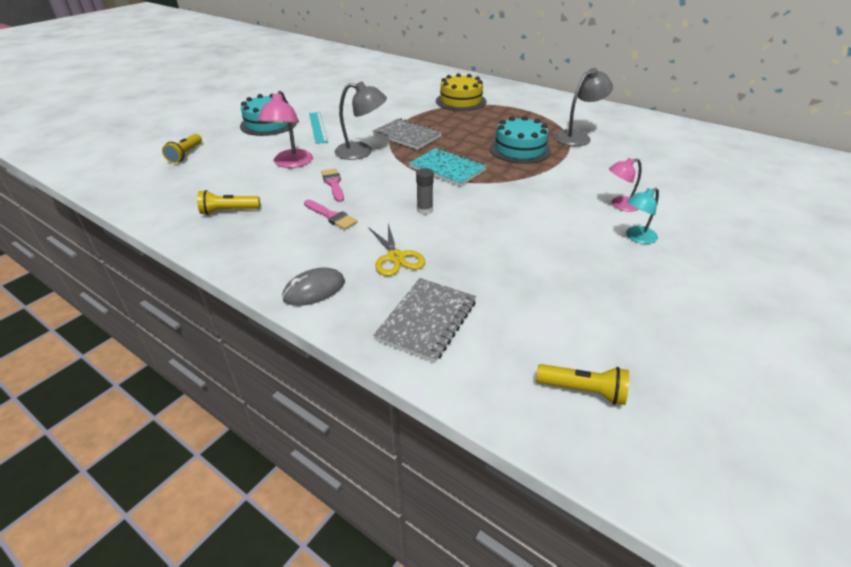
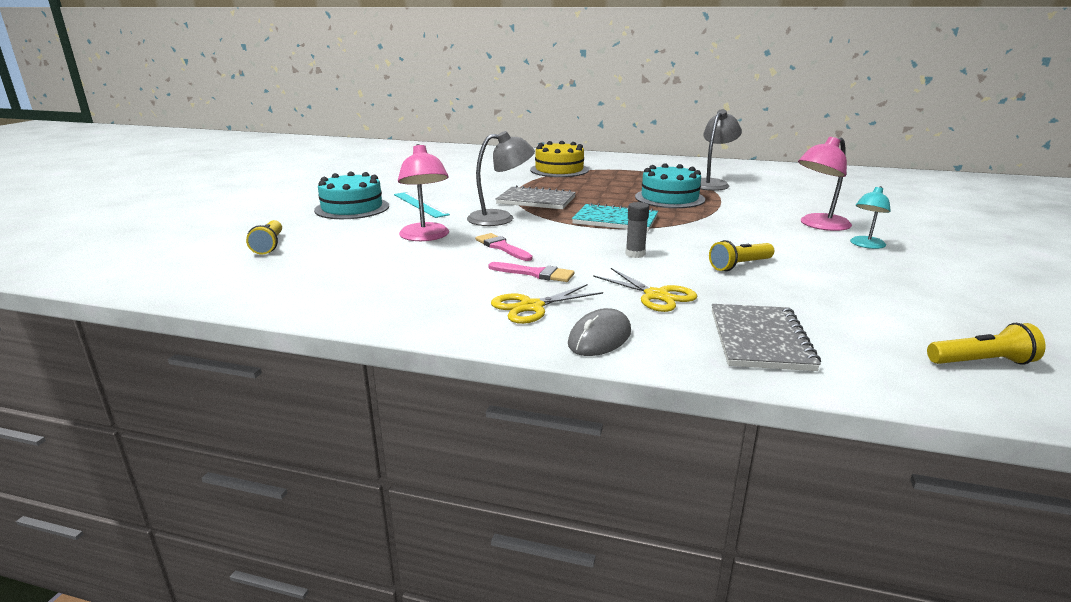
camera: 20 degrees left, 15 degrees down
(228, 211) = (397, 287): yellow flashlight -> yellow flashlight (740, 266)
(297, 249) = (531, 307): none -> yellow scissors
(620, 205) = (819, 225): pink lamp -> pink lamp, size x1.59

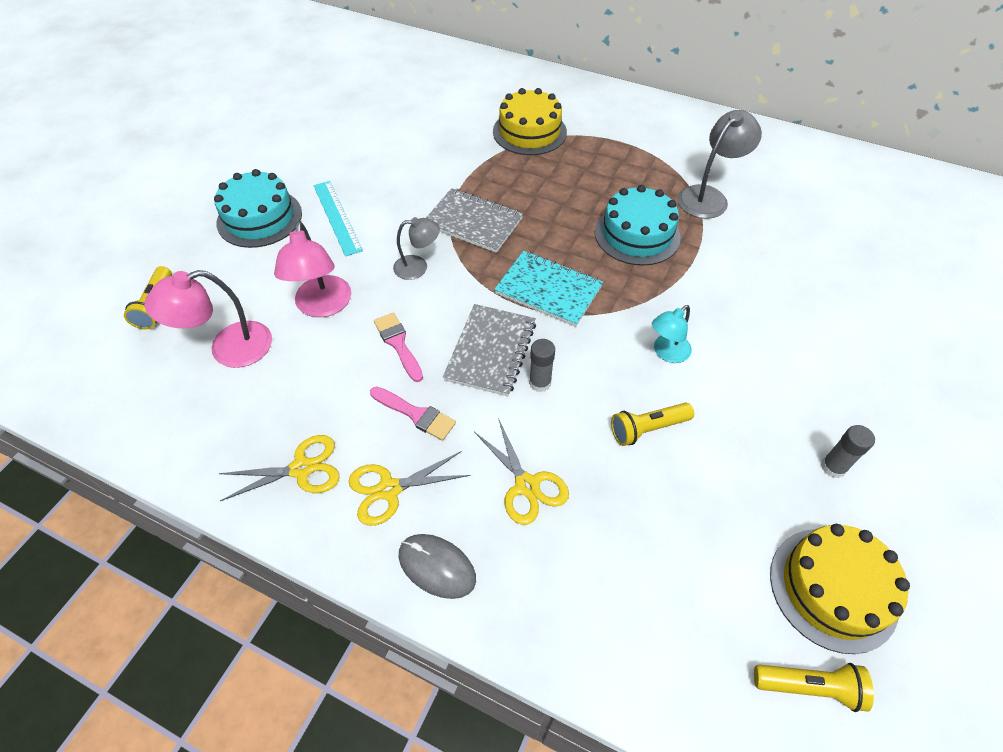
camera: 10 degrees right, 30 degrees up
(442, 304) = (302, 469): none -> yellow scissors
(500, 218) = (418, 267): grey lamp -> grey lamp, size x0.63
(599, 338) = (437, 566): grey mouse -> grey mouse turned 75 degrees clockwise
(760, 339) = (598, 599): grey notebook -> grey notebook (491, 351)
(819, 225) = (790, 336): pink lamp -> pink lamp (228, 349)
(865, 245) = (822, 398): turquoise lamp -> turquoise lamp (666, 353)
(901, 269) = (833, 467): none -> grey glue stick
(954, 317) = (833, 588): none -> yellow cake

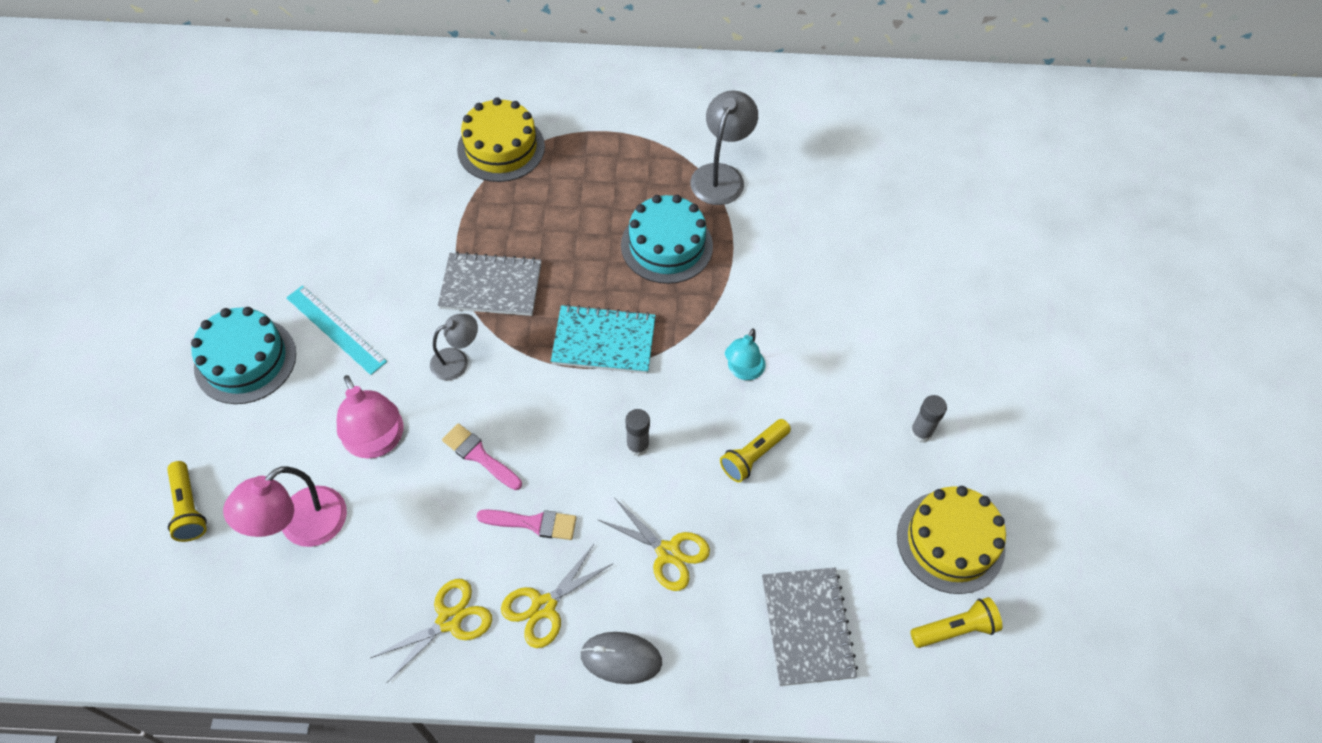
camera: 25 degrees left, 5 degrees up
(491, 351) = (576, 430): grey notebook -> grey notebook (807, 627)

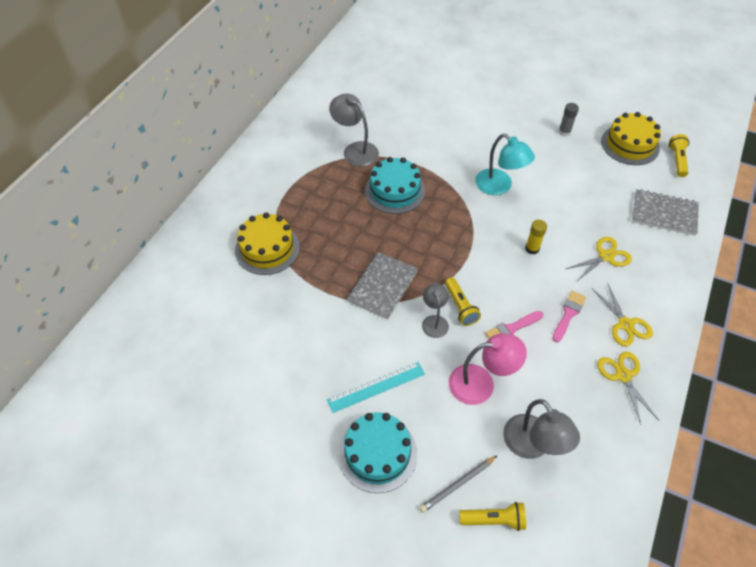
camera: 65 degrees left, 5 degrees down
(226, 456) = (457, 484): none -> grey pencil
(301, 527) = (532, 446): pink lamp -> grey lamp
(604, 341) = (452, 242): turquoise notebook -> none
(621, 658) = (666, 298): grey mouse -> none
(637, 446) = (532, 248): grey glue stick -> yellow glue stick
(743, 371) = (499, 186): turquoise lamp -> turquoise lamp, size x1.59
(753, 456) = (556, 200): yellow flashlight -> yellow flashlight (460, 307)

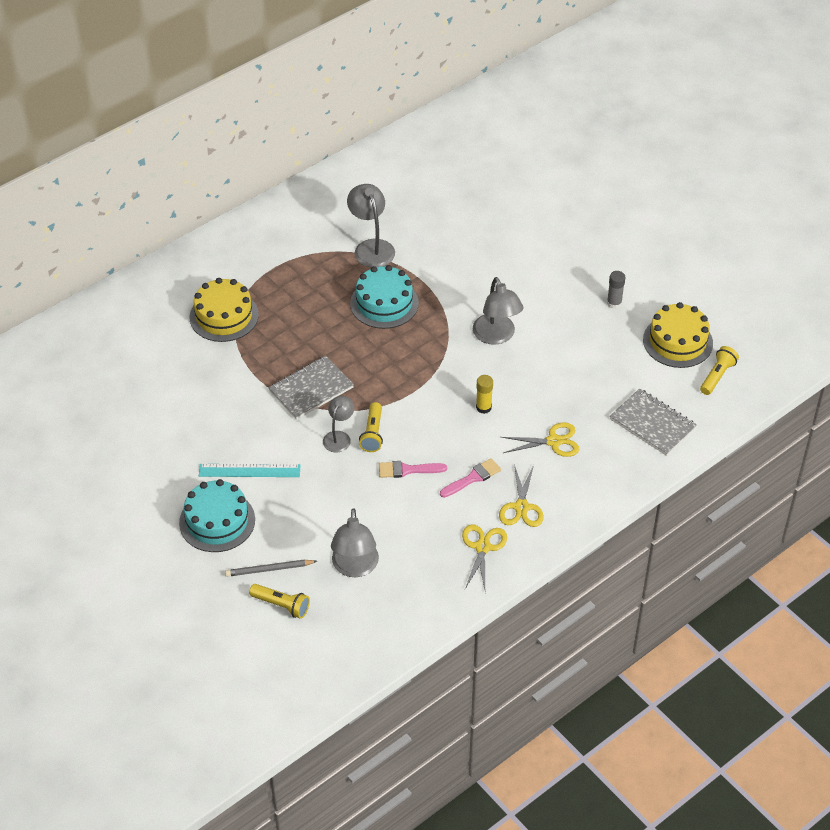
camera: 25 degrees right, 5 degrees down
(481, 383) = (345, 503): pink lamp -> none
(499, 186) = (496, 336): turquoise lamp -> grey lamp

